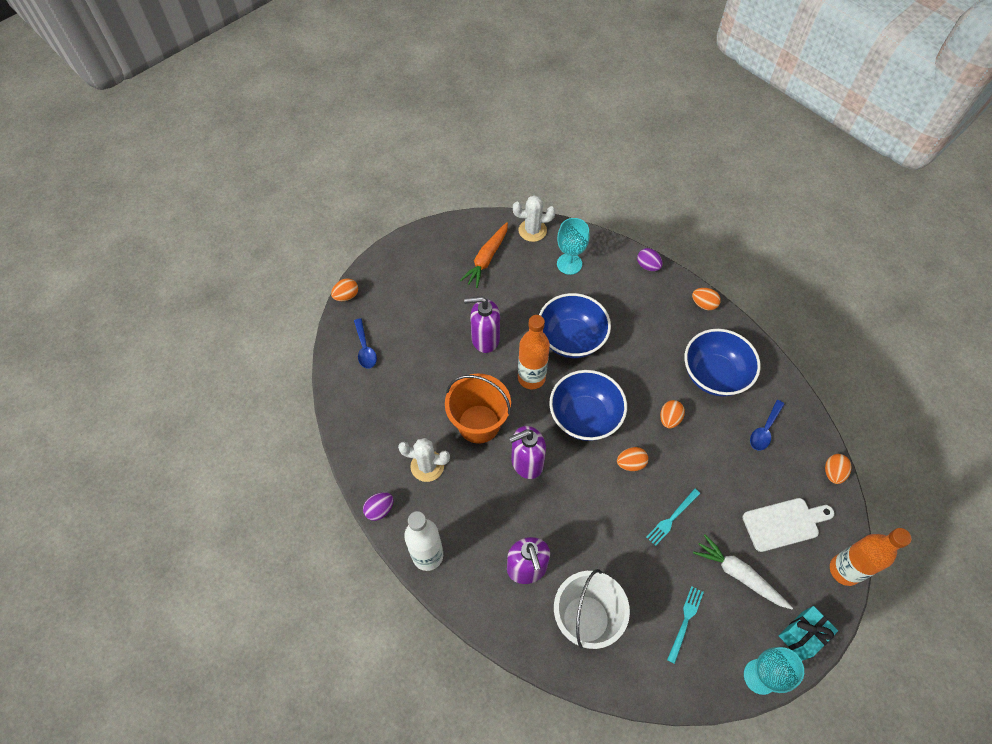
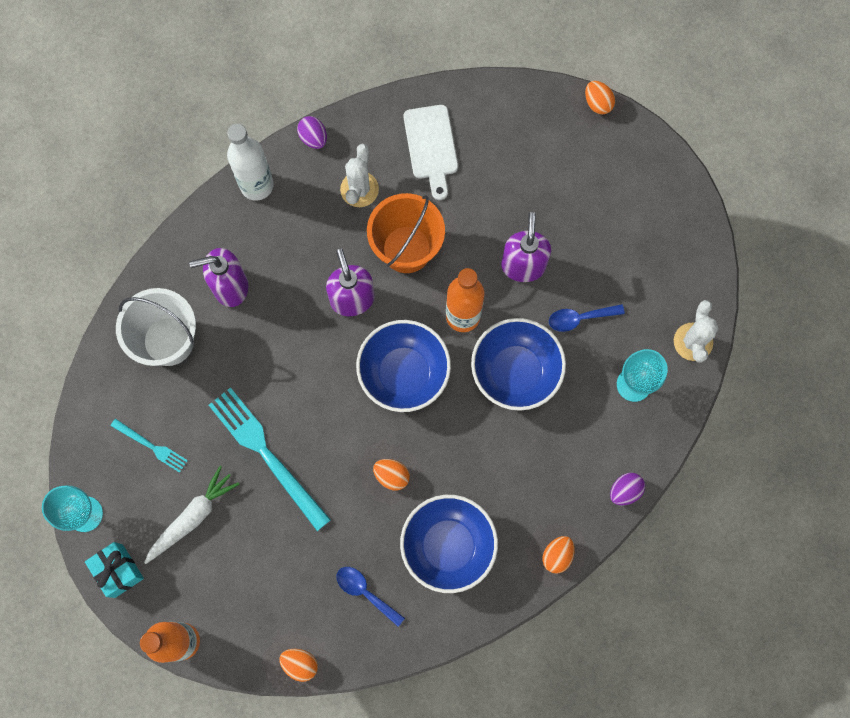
camera: 95 degrees right, 15 degrees up
(365, 349) = (519, 124): blue spoon -> blue spoon (579, 318)
(486, 259) = (647, 277): orange carrot -> none
(630, 463) = (338, 418): orange egg -> none
(672, 518) = (266, 454): turquoise fork -> turquoise fork, size x1.98
(784, 524) = (244, 585): white cutting board -> white cutting board (431, 147)

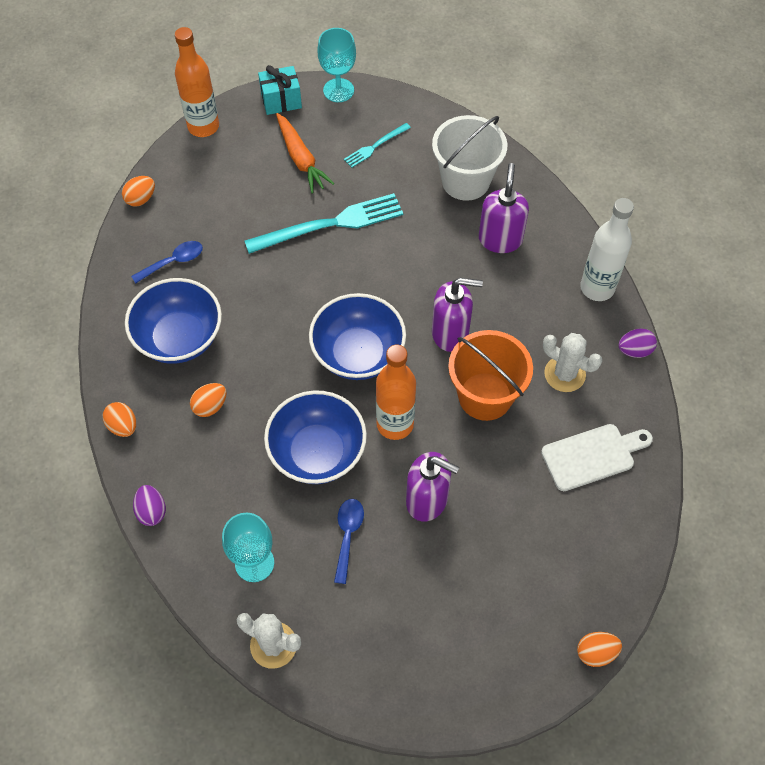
camera: 110 degrees right, 15 degrees down
(193, 517) = (301, 159): white carrot -> orange carrot
(392, 476) = (265, 313): orange egg -> orange egg (210, 406)
(431, 147) = (592, 456): white cutting board -> white cutting board turned 150 degrees clockwise

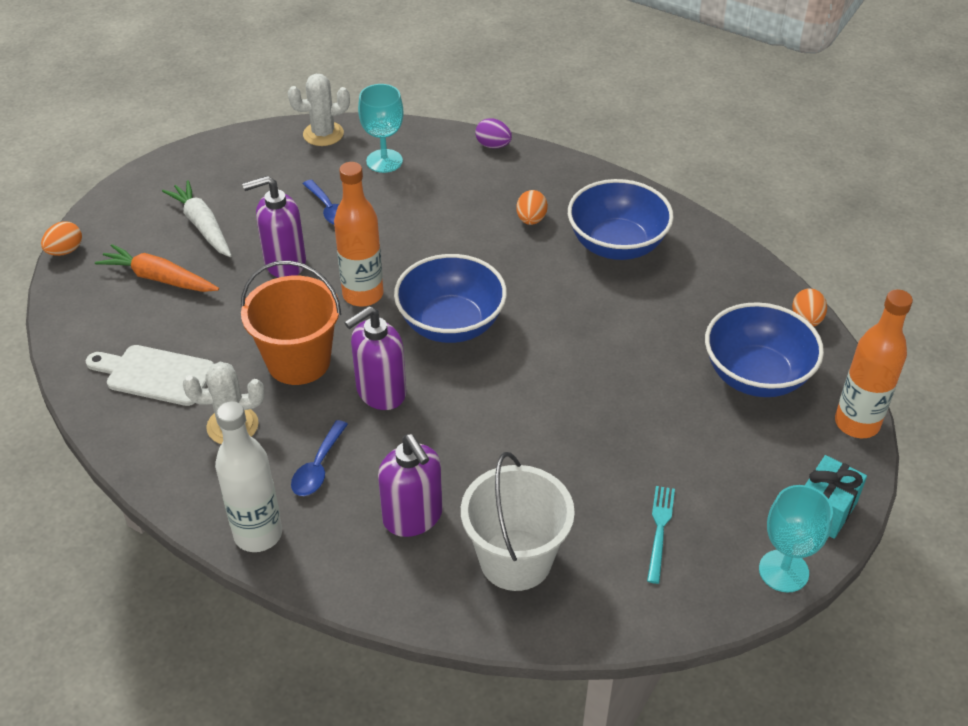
camera: 140 degrees right, 15 degrees down
(123, 426) = (580, 173): orange egg -> none
(173, 262) = (702, 291): blue spoon -> blue spoon (318, 467)
(301, 159) = (717, 459): orange carrot -> orange carrot (159, 278)
(317, 452) = (409, 241): blue bowl -> blue bowl (756, 376)
(330, 224) = (606, 414): turquoise fork -> none
(463, 596) = (202, 226): none -> white carrot
(592, 456) = (155, 374): white cutting board -> white cutting board turned 75 degrees clockwise
(634, 350) = (170, 493): purple egg -> none

